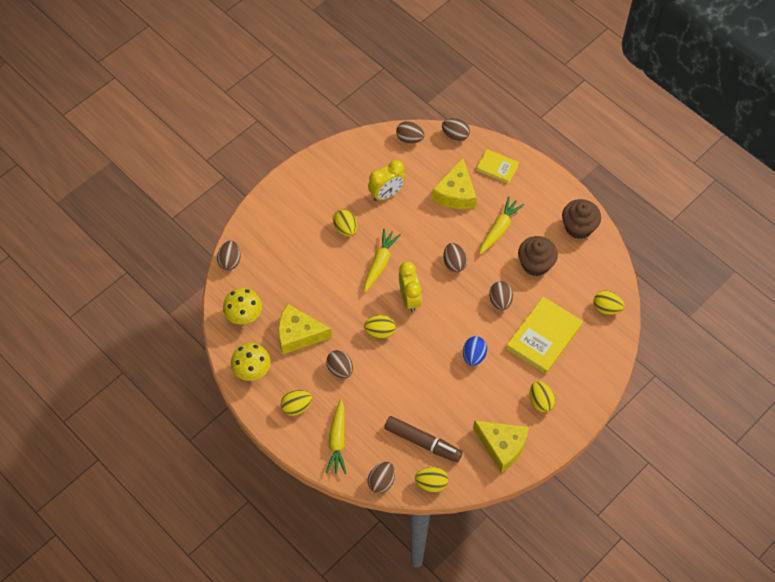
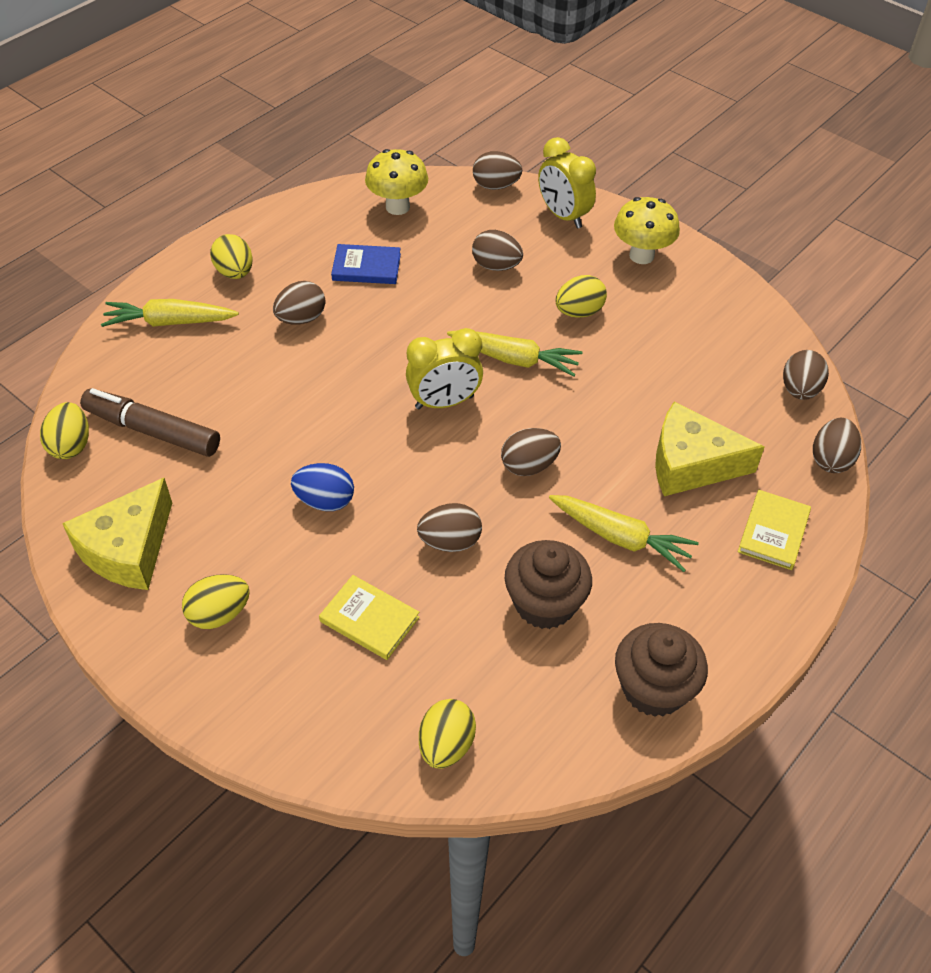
camera: 85 degrees right, 10 degrees down
(252, 371) = (300, 221): yellow mushroom -> yellow mushroom (641, 255)
(298, 334) = (366, 267): yellow cheese -> blue book
(380, 331) = (374, 365): yellow egg -> none
(381, 481) = (87, 379): brown egg -> brown egg (496, 266)
(386, 194) = (665, 362): yellow clock -> yellow clock (563, 216)
(422, 442) = (152, 431): brown marker -> brown marker turned 90 degrees clockwise
(544, 336) = (369, 619): yellow book -> yellow book, size x0.57

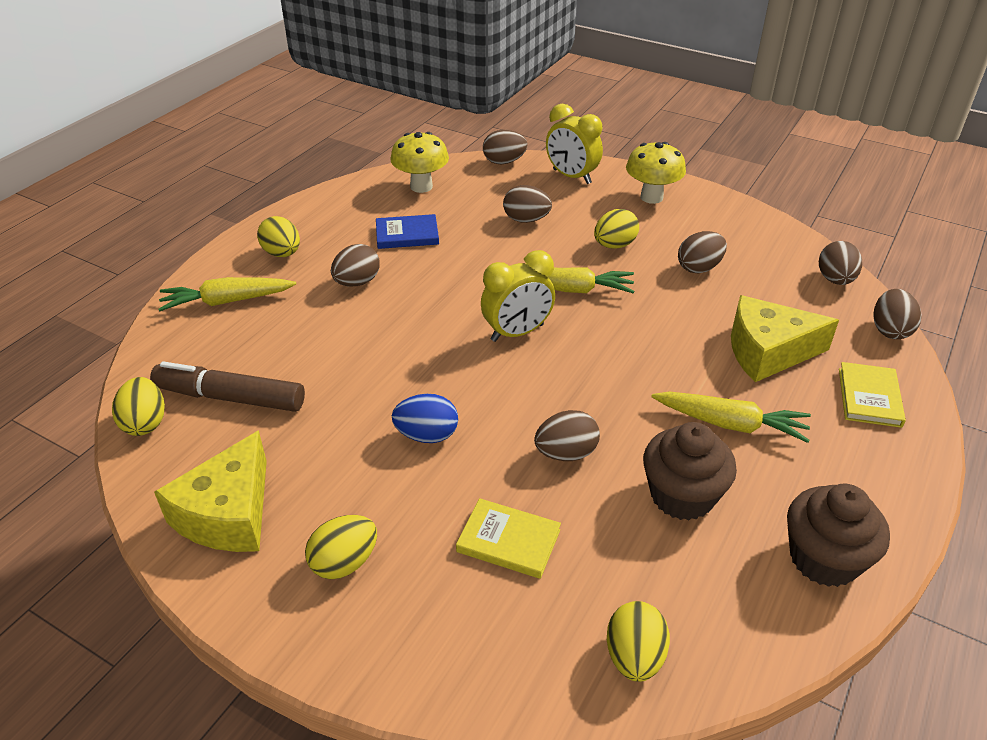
camera: 10 degrees left, 10 degrees down
(529, 466) = (618, 374): brown egg -> brown egg (699, 268)

